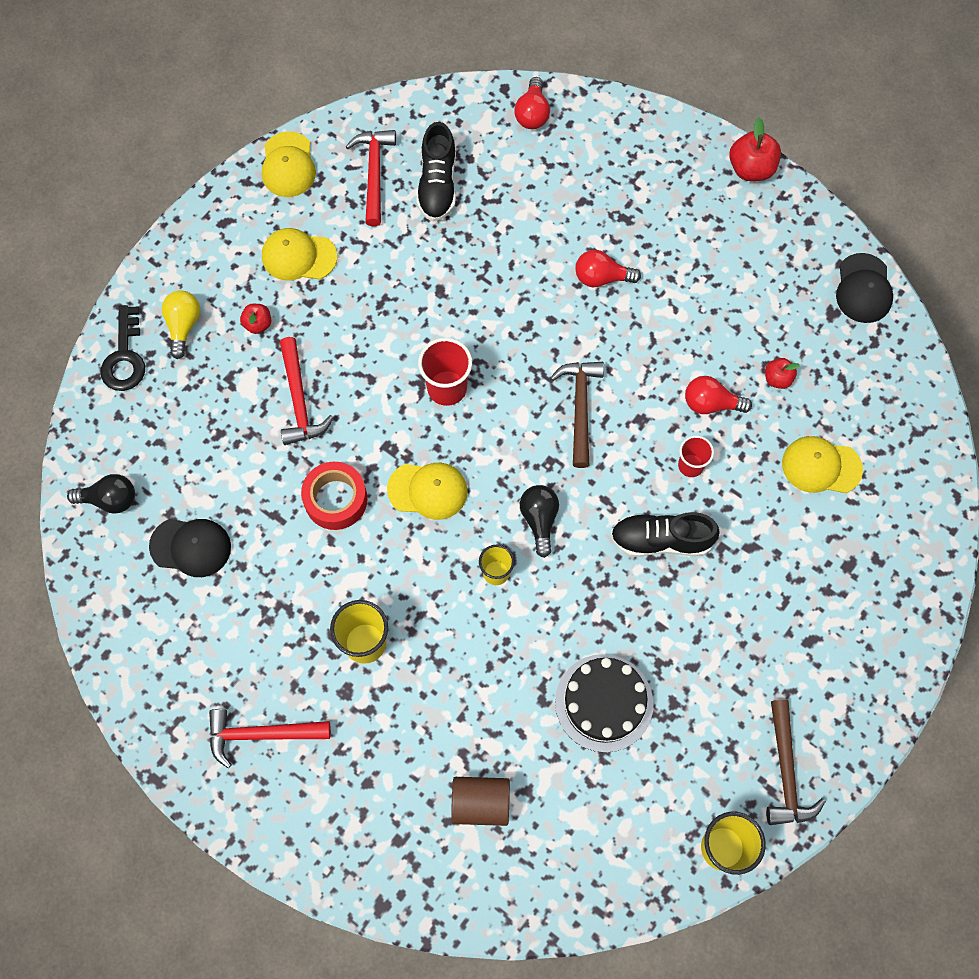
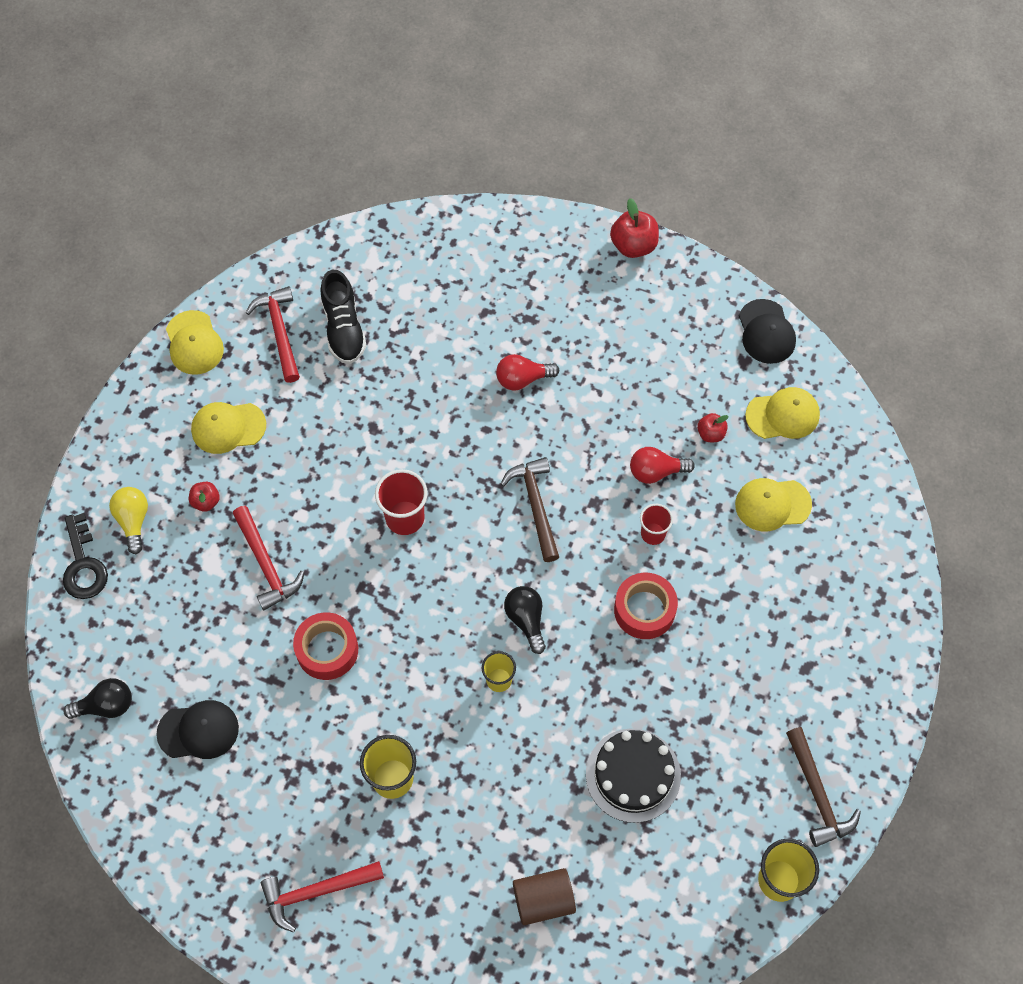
camera: 15 degrees left, 5 degrees down
(428, 490) = (413, 619): yellow cap -> yellow cap (783, 415)
(532, 113) = (415, 241): red light bulb -> none
(661, 540) = (644, 610): black shoe -> red tape

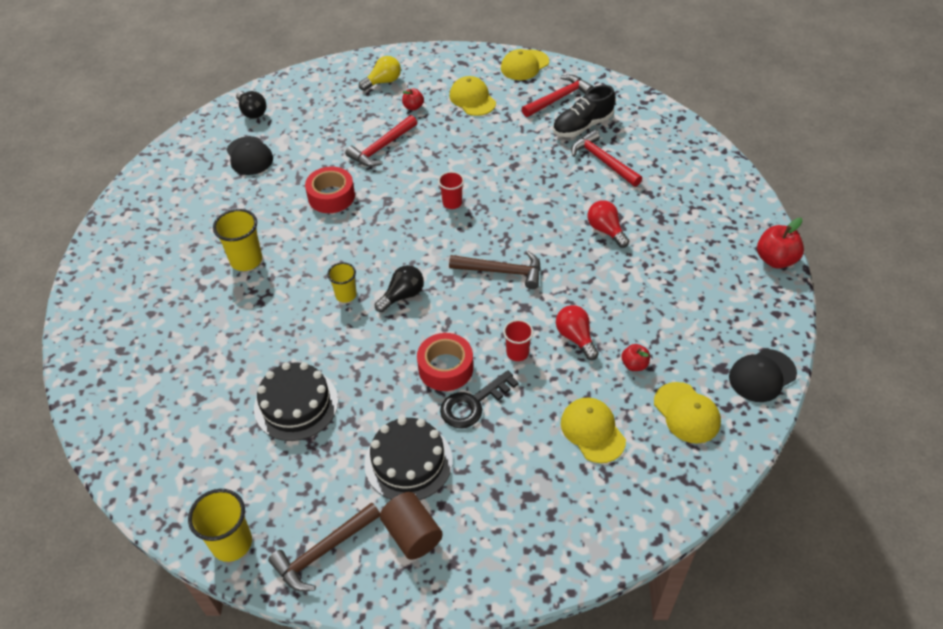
camera: 70 degrees right, 15 degrees down
(83, 565) = (343, 72): black key -> black key (473, 404)
(316, 892) = (150, 248): red hammer -> red hammer (603, 161)
(405, 518) = (452, 203): red cup -> red cup, size x0.64
(535, 506) = (502, 271): brown hammer -> brown hammer turned 45 degrees clockwise
(543, 900) = (174, 378): brown cylinder -> brown cylinder (412, 534)
(745, 684) = (408, 462): none -> black cake

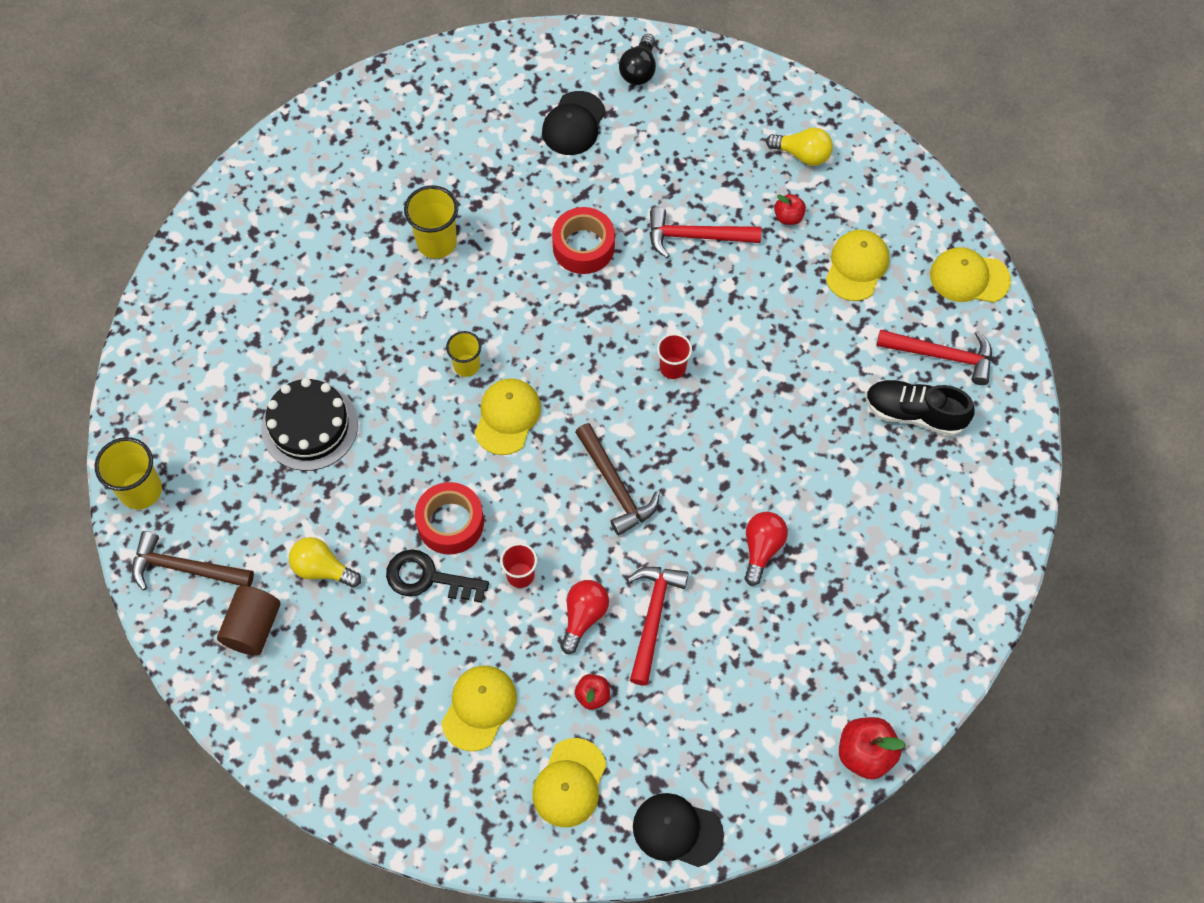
camera: 50 degrees right, 15 degrees up
(402, 296) = (507, 417): black light bulb -> yellow cap
(408, 462) = (322, 569): black cake -> yellow light bulb
(603, 161) = (872, 474): red hammer -> red hammer (653, 618)

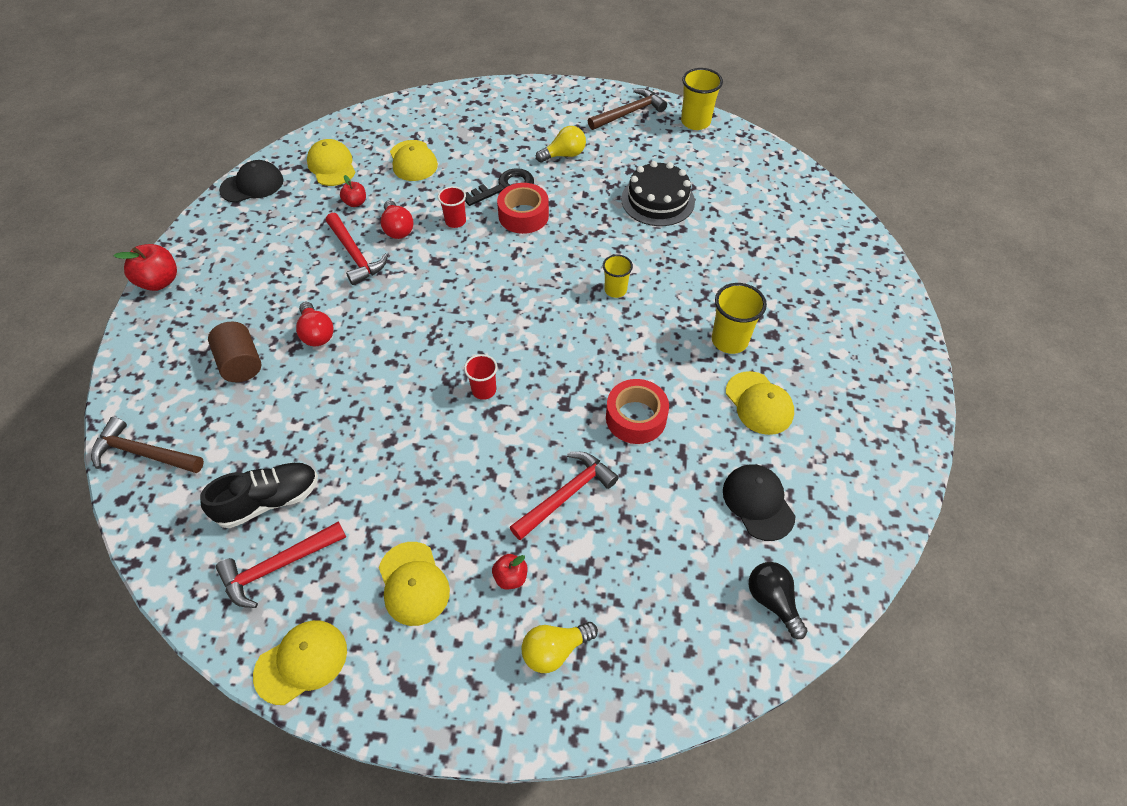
camera: 135 degrees right, 10 degrees down
(253, 627) = (565, 116): brown cylinder -> brown cylinder (241, 363)
(507, 417) = (556, 283): yellow cap -> yellow cap (759, 403)
(615, 486) = (448, 298): brown hammer -> brown hammer (143, 453)

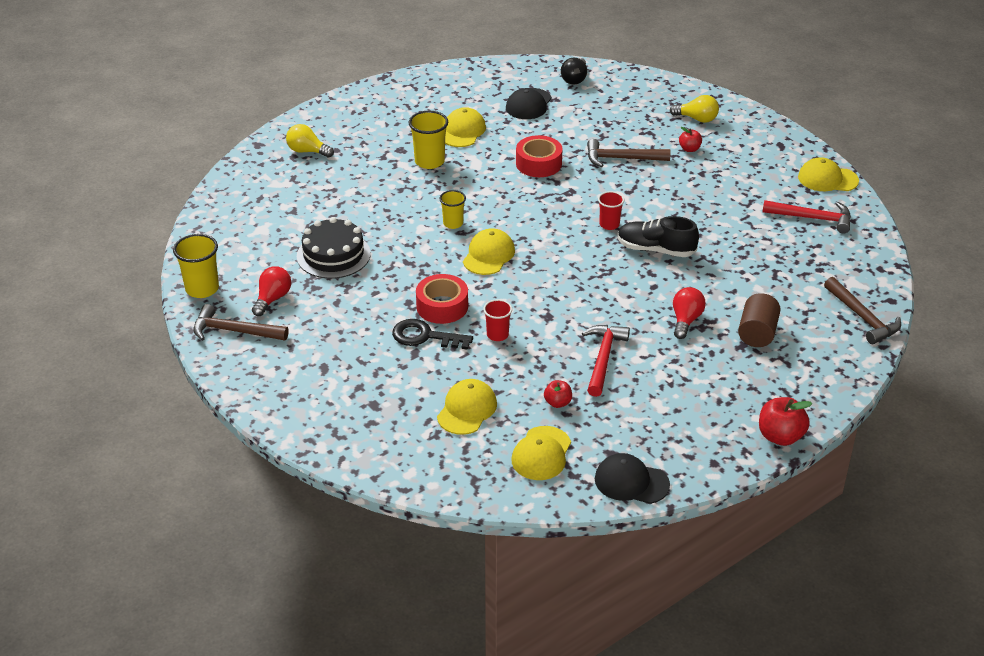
camera: 135 degrees left, 15 degrees down
(269, 501) = (796, 248): black shoe -> black shoe (655, 249)
(397, 229) = (548, 358): red light bulb -> red light bulb (272, 299)
(413, 583) = (743, 173): yellow cap -> yellow cap (488, 255)
(564, 155) = (342, 331): yellow light bulb -> yellow light bulb (307, 151)
(566, 495) = (622, 159): red hammer -> brown hammer

